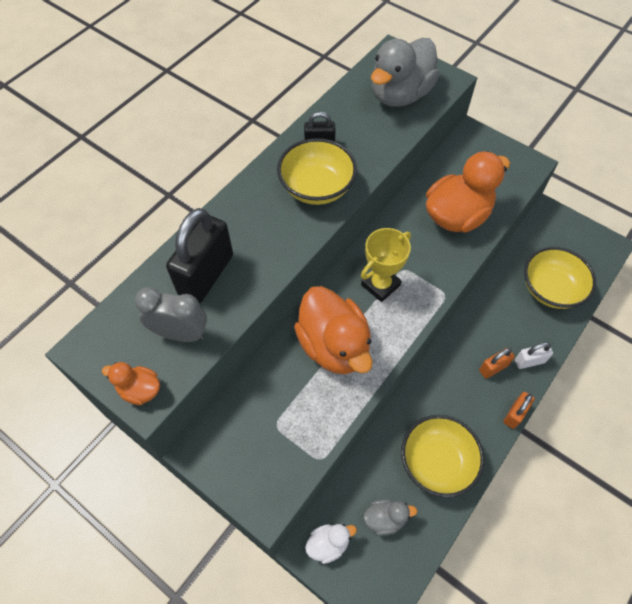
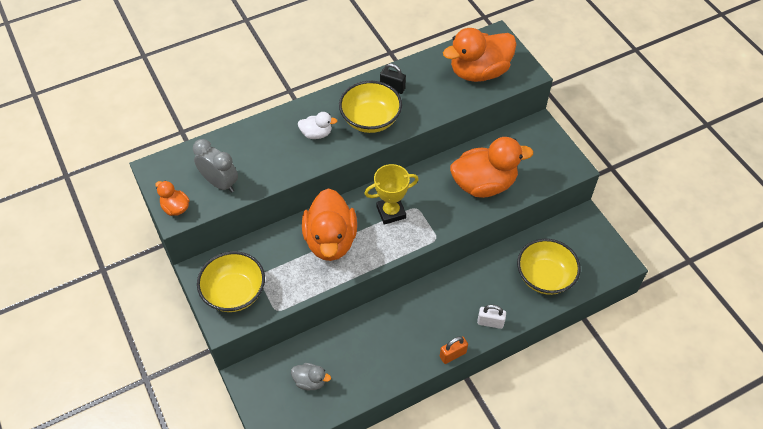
camera: 25 degrees right, 5 degrees down
(206, 275) = (257, 151): black padlock -> none
(328, 544) = (261, 379): white duck -> white duck (316, 134)
(400, 95) = (479, 72): grey duck -> orange duck
(437, 462) = (371, 361): yellow bowl -> yellow bowl (234, 292)
(493, 368) = (457, 315): orange padlock -> none

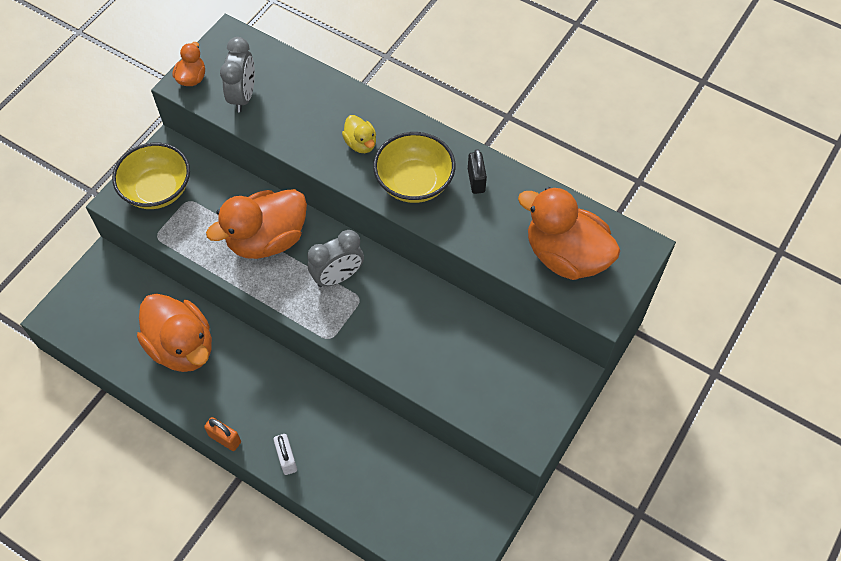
camera: 60 degrees right, 5 degrees up
(310, 381) = (126, 319): grey duck -> none
(316, 134) = (361, 143): white duck -> yellow duck
(391, 212) = (338, 277): yellow trophy -> grey clock
(484, 184) = (437, 352): orange duck -> orange duck (182, 347)
(545, 277) = (382, 491): yellow bowl -> none

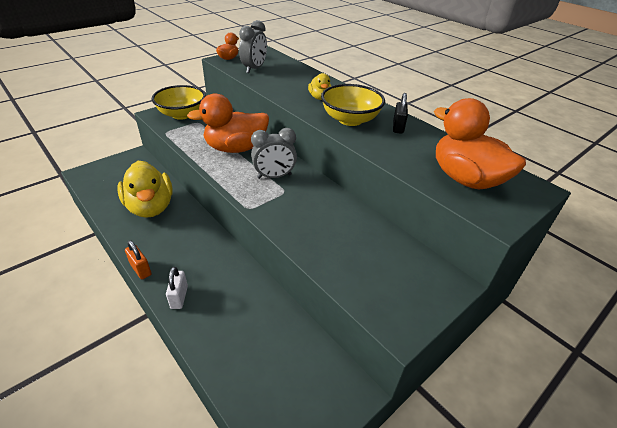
camera: 15 degrees right, 20 degrees down
(182, 347) = (150, 207): orange duck -> yellow duck

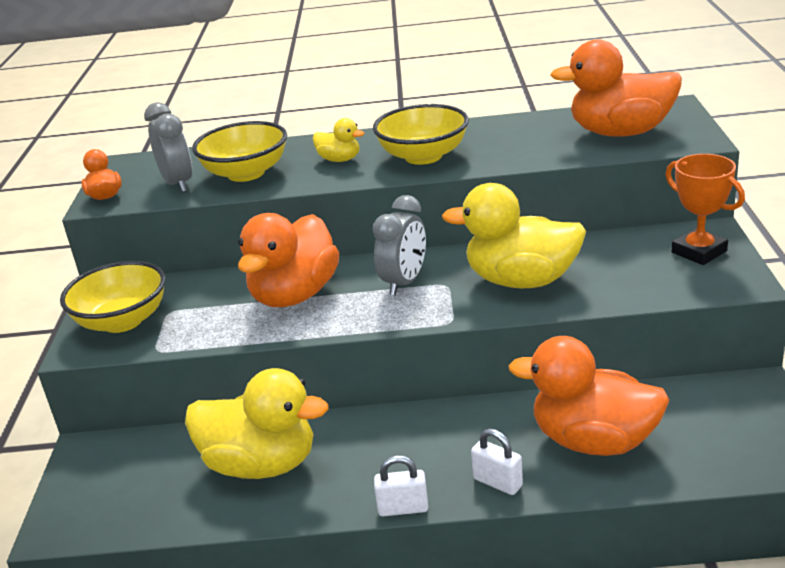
camera: 45 degrees left, 10 degrees down
(141, 269) = (403, 508): orange padlock -> white padlock
(239, 324) = (593, 441): none -> orange duck
(280, 80) = (246, 173): none -> yellow bowl
(311, 218) = (521, 280): none -> yellow duck
(398, 127) = (479, 134): black padlock -> none
(419, 287) = (699, 252): none -> orange trophy

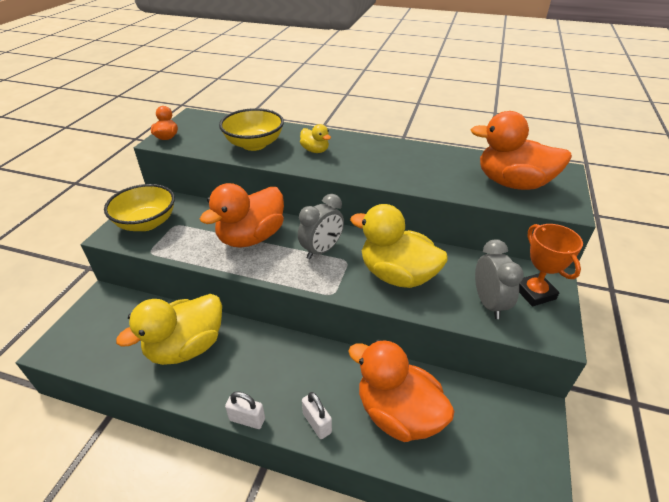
camera: 15 degrees right, 10 degrees up
(178, 184) = (212, 140): grey clock -> grey clock (489, 303)
(261, 464) = (186, 347): yellow duck -> yellow duck turned 105 degrees clockwise
(423, 156) = (368, 163): yellow bowl -> none

